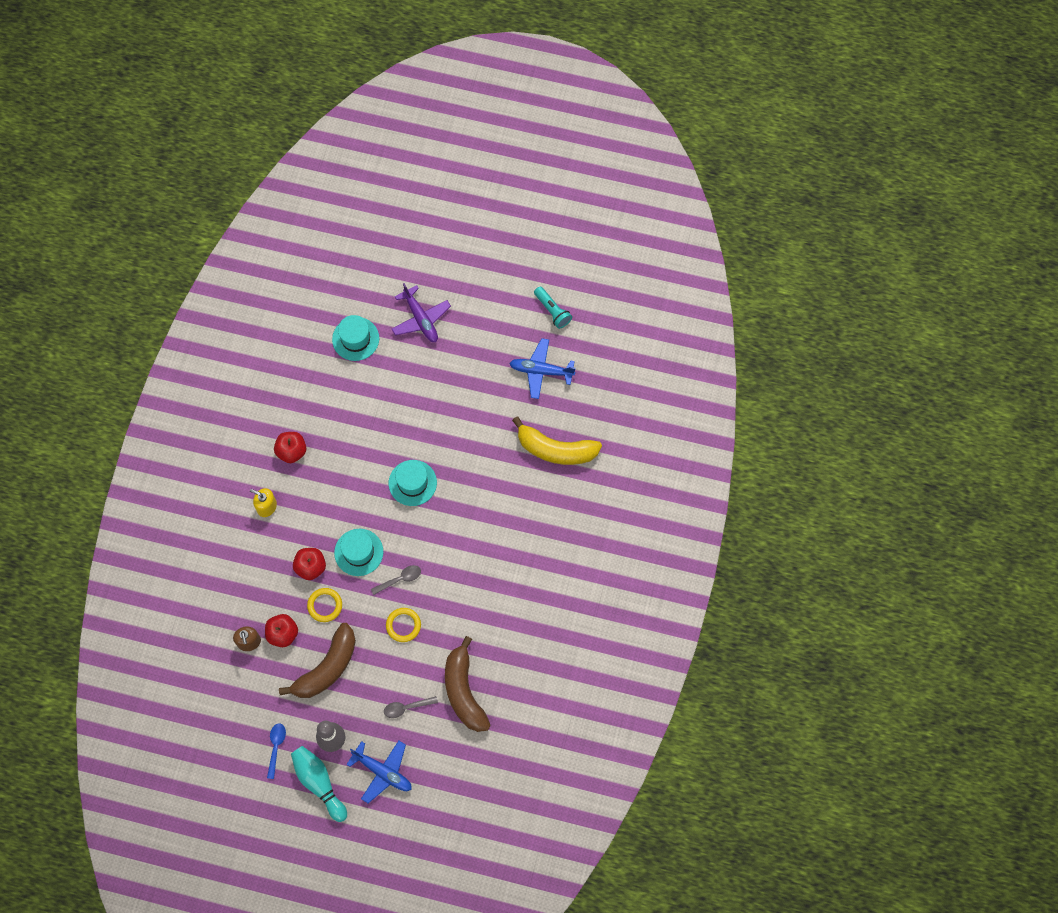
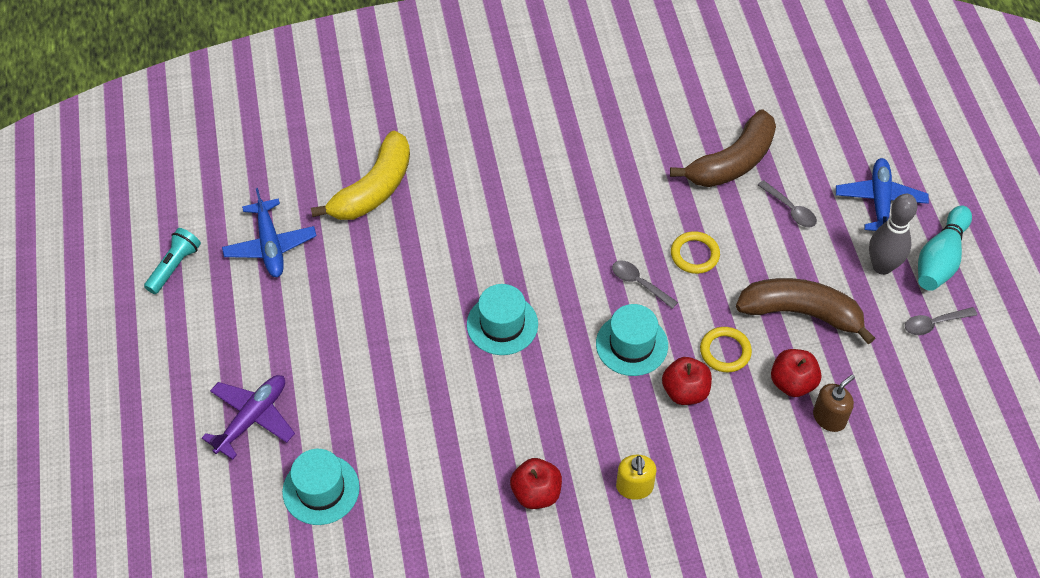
camera: 115 degrees left, 15 degrees down
(276, 747) = (934, 324): blue spoon -> grey spoon
(556, 449) = (374, 189): yellow banana -> yellow banana turned 45 degrees clockwise

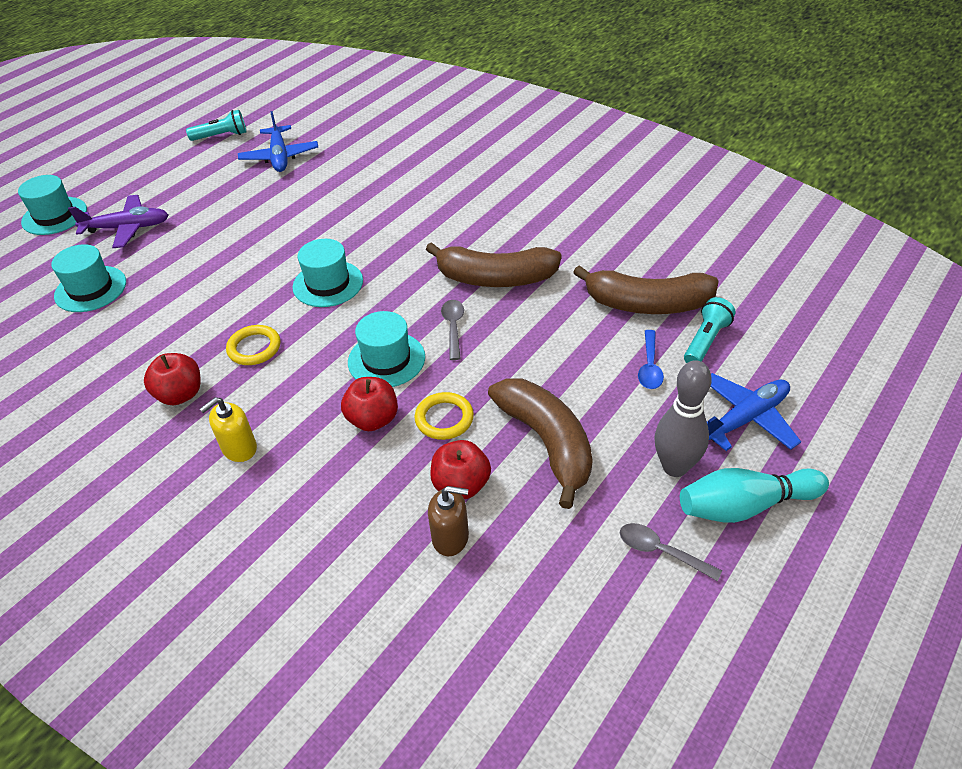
camera: 50 degrees right, 10 degrees down
(159, 465) = (54, 216): none -> turquoise hat
(270, 245) = (279, 157): blue plane -> blue plane turned 45 degrees counterclockwise
(374, 189) = (378, 166): yellow banana -> none
(612, 221) = (495, 278): none -> brown banana
(694, 255) = (523, 340): yellow ring -> yellow ring (254, 348)
(790, 209) = (650, 367): grey spoon -> blue spoon
(798, 163) = (706, 341): none -> turquoise flashlight

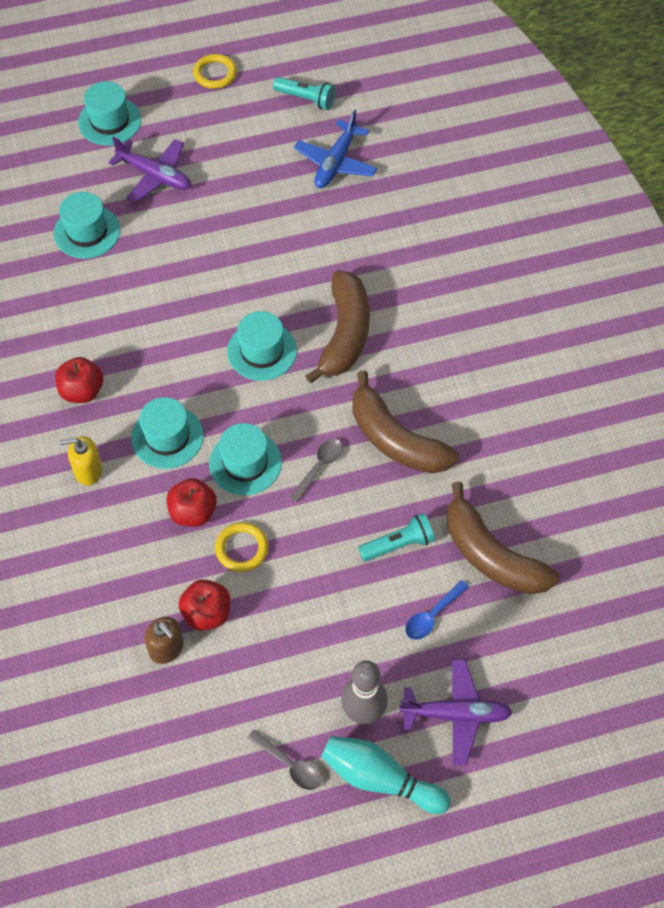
camera: 35 degrees right, 15 degrees up
(254, 348) = (161, 381): yellow ring -> yellow ring (215, 74)
(296, 381) = (167, 437): none -> turquoise hat
(547, 442) = (294, 623): brown banana -> brown banana (345, 334)
(661, 551) = (290, 764): grey spoon -> grey spoon turned 150 degrees clockwise
(706, 341) = (501, 625): turquoise flashlight -> turquoise flashlight (398, 544)
(746, 418) = (456, 714): blue plane -> purple plane

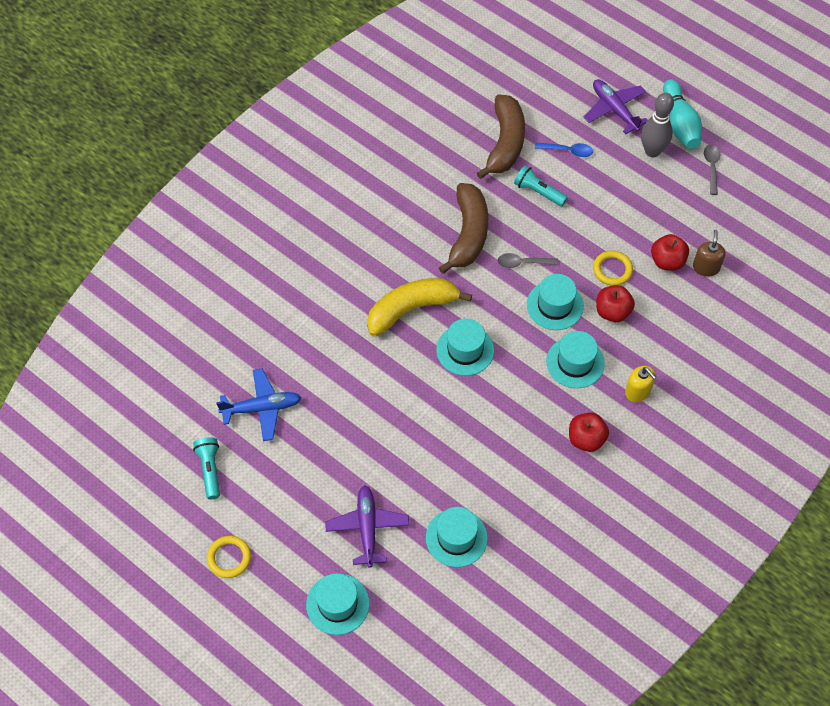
camera: 125 degrees left, 0 degrees up
(345, 334) = (411, 309): brown banana -> yellow banana

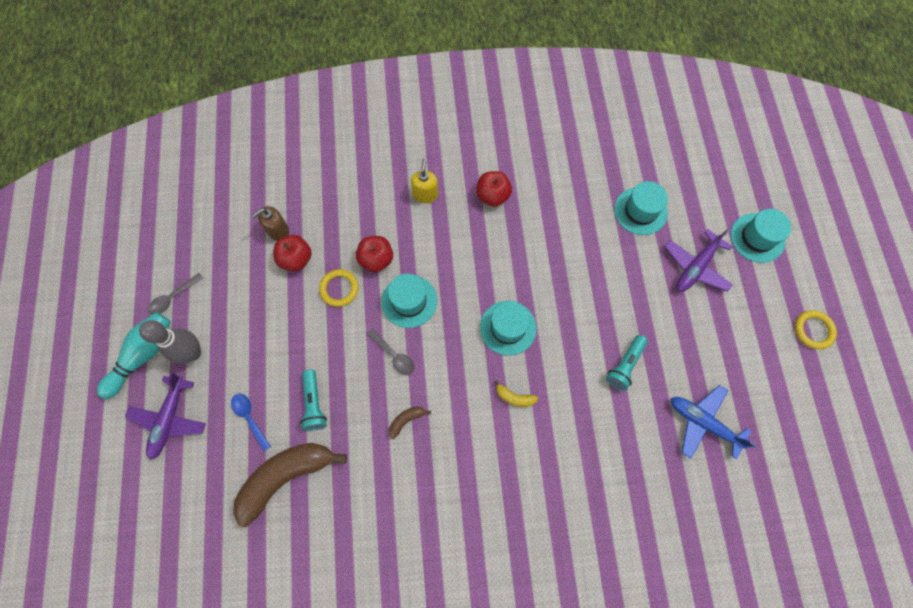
camera: 135 degrees left, 10 degrees up
(210, 470) = (782, 408): turquoise flashlight -> turquoise flashlight (624, 365)
(411, 309) = (514, 397): yellow banana -> yellow banana, size x0.41
(468, 234) = (406, 420): brown banana -> brown banana, size x0.41
(575, 362) = (442, 249): turquoise hat -> none

